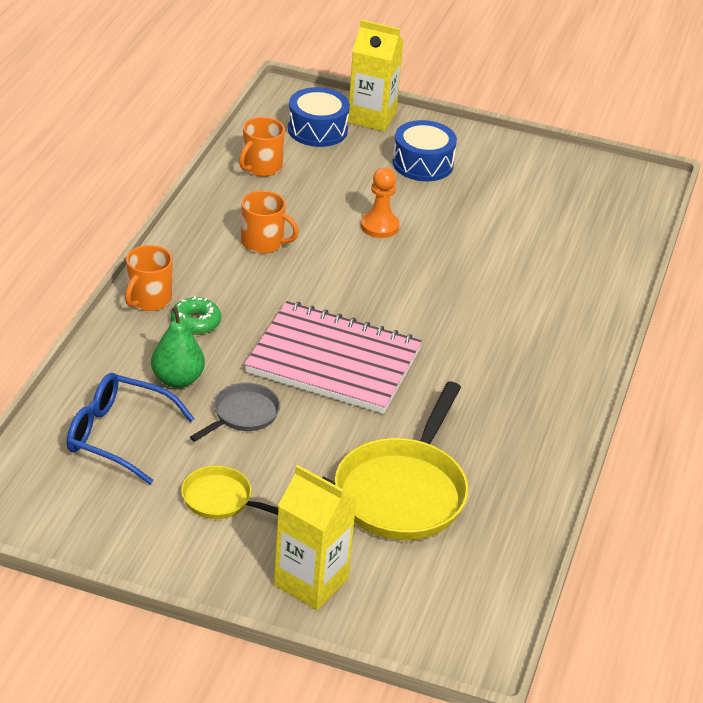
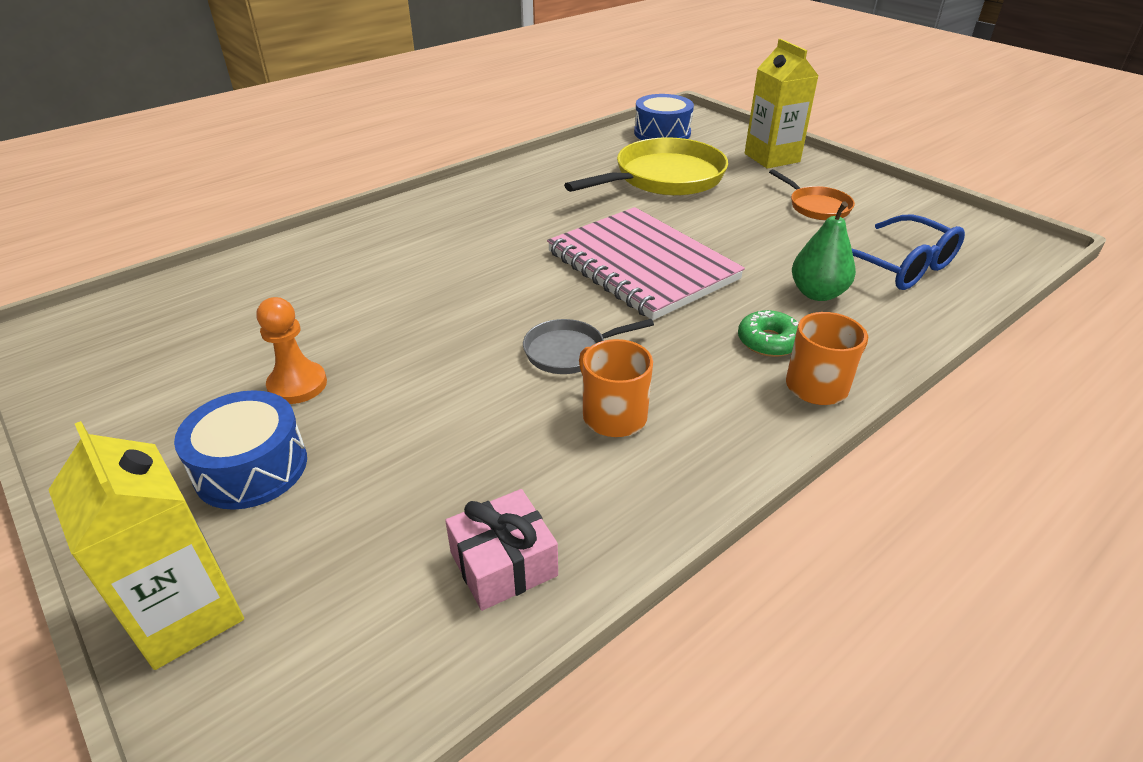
camera: 145 degrees left, 0 degrees up
(221, 500) = (816, 206): yellow pan -> orange pan
(242, 415) = (764, 251): grey pan -> grey pan (570, 351)
(261, 167) = (503, 564): orange mug -> pink gift
(317, 130) = (317, 622): blue drum -> blue drum (662, 133)
(379, 226) = (437, 387): orange pawn -> orange pawn (297, 385)

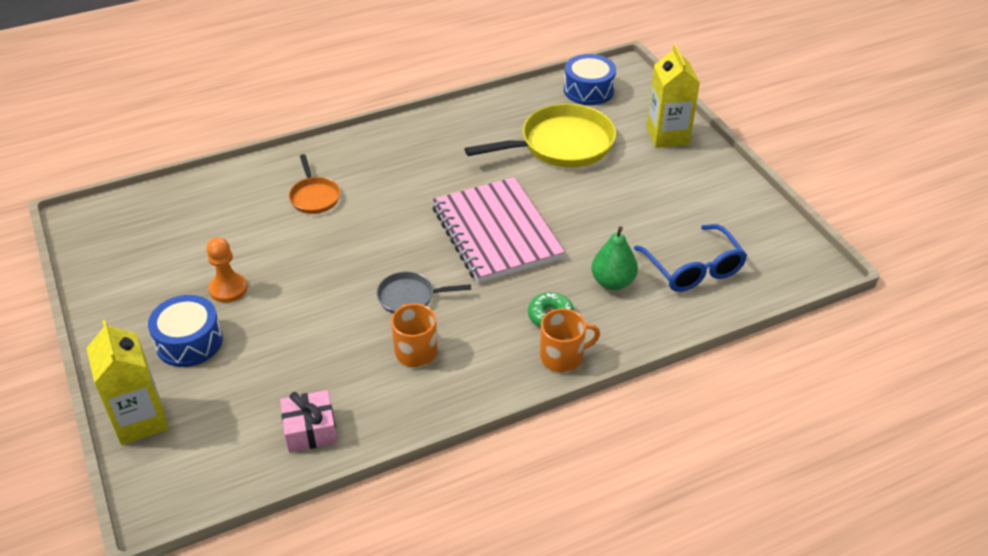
camera: 15 degrees right, 5 degrees up
(816, 206) = (669, 197): orange pan -> orange pan (314, 196)

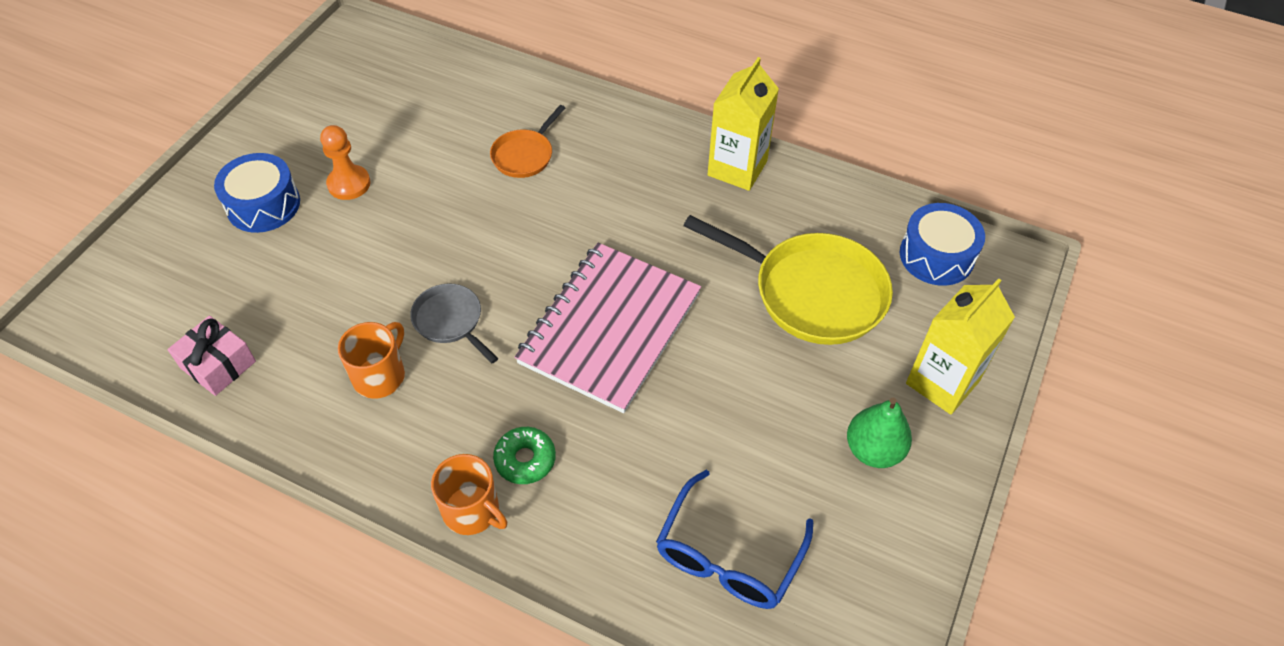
camera: 50 degrees right, 10 degrees up
(140, 420) = (150, 240): yellow carton -> yellow carton (737, 168)
(612, 282) = (630, 485): green pear -> green pear (873, 450)

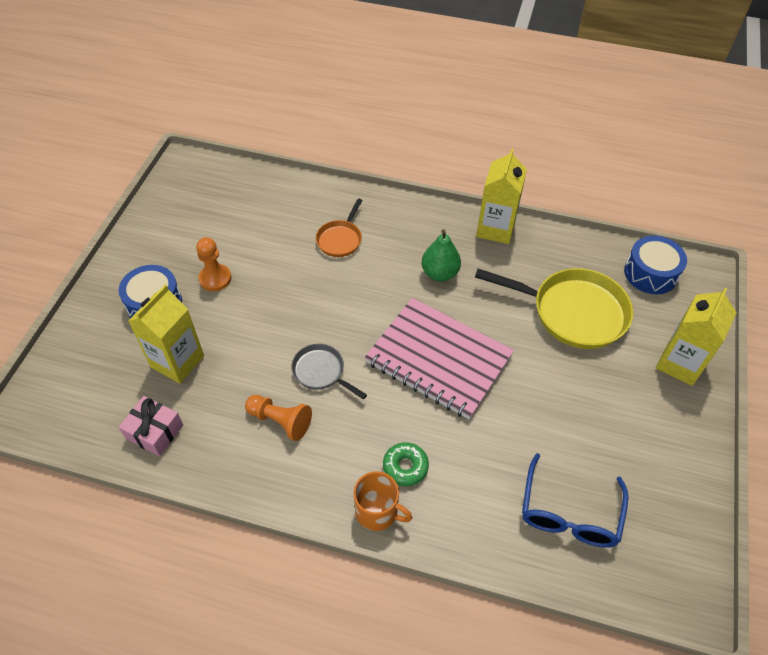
camera: 10 degrees left, 0 degrees up
(271, 281) = (177, 361): none -> yellow carton
(380, 376) = (280, 421): orange mug -> orange pawn
(609, 328) = (438, 359): pink notebook -> pink notebook turned 75 degrees counterclockwise
(873, 450) = (647, 420): green pear -> green pear (439, 273)

